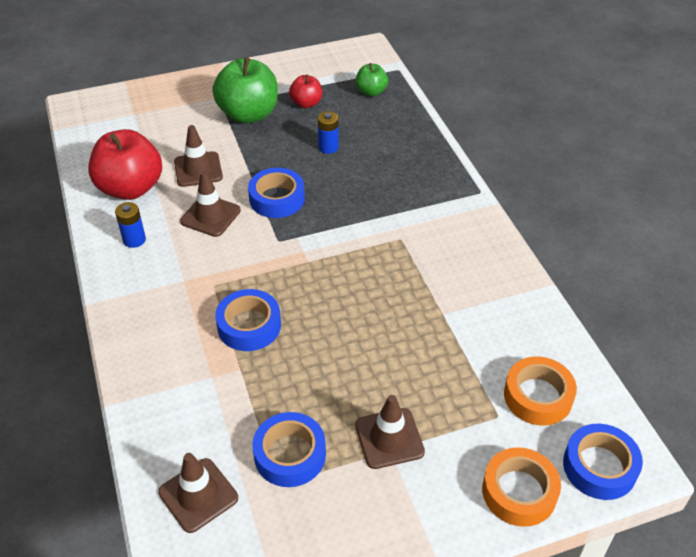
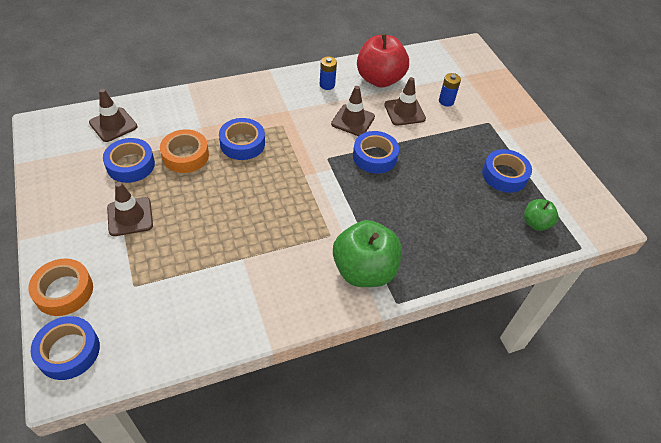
camera: 85 degrees right, 5 degrees up
(248, 114) = (479, 138): green apple -> green apple (364, 270)
(306, 103) = (504, 175): red apple -> blue tape
(328, 147) = (444, 189): blue battery -> blue battery (446, 101)
(538, 396) = (146, 316): orange tape -> orange tape (185, 156)

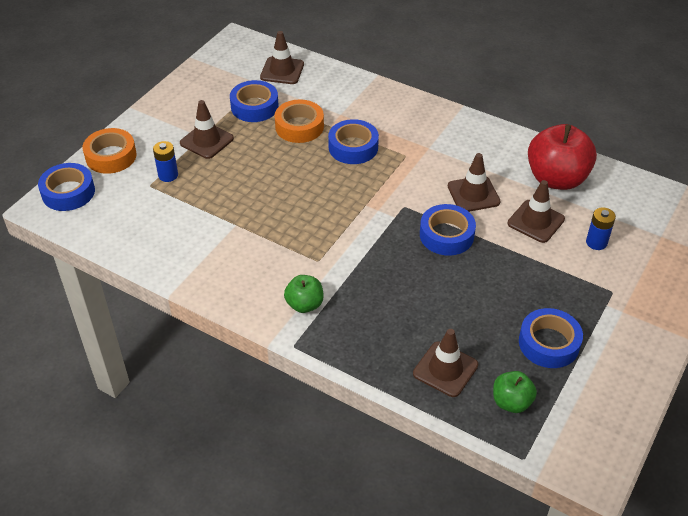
camera: 55 degrees right, 5 degrees down
(327, 85) = (496, 150): blue battery -> blue battery (168, 175)
(364, 270) = (304, 304): green apple -> green apple, size x0.52
(486, 236) = (445, 369): none -> brown traffic cone

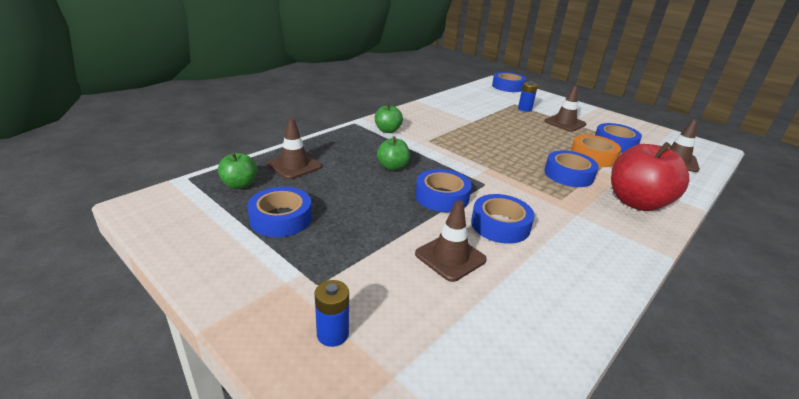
camera: 100 degrees right, 15 degrees down
(111, 156) = (542, 97): orange tape -> none
(404, 281) = (393, 167): none -> green apple
(473, 194) = (500, 225): brown traffic cone -> blue tape
(556, 179) = (528, 298): red apple -> red apple (636, 202)
(596, 242) = (402, 297): blue battery -> blue battery (332, 334)

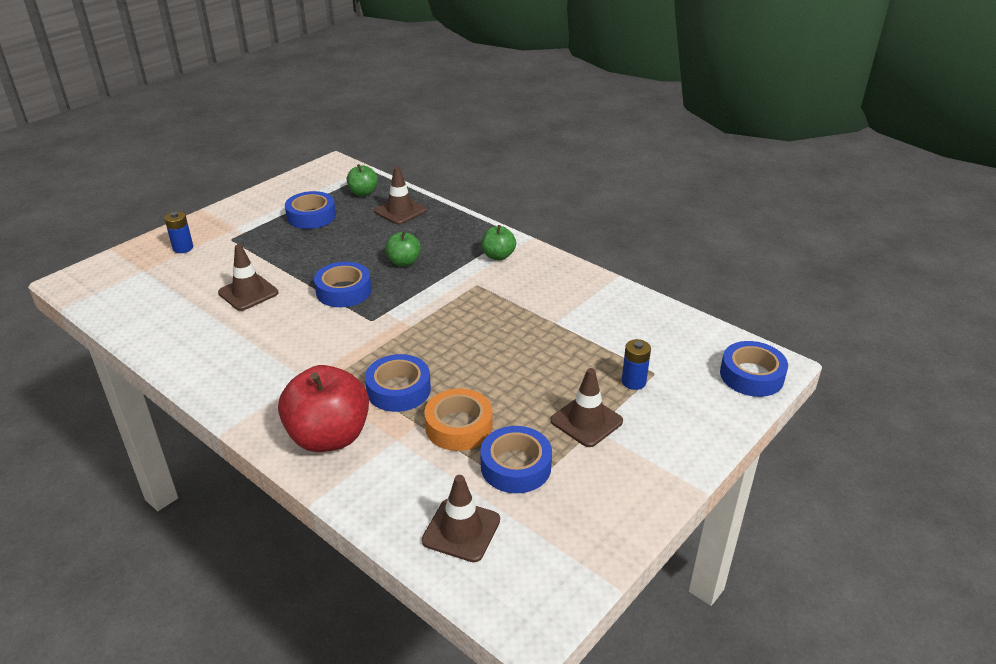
camera: 90 degrees right, 5 degrees up
(500, 225) = (291, 323): blue tape -> none

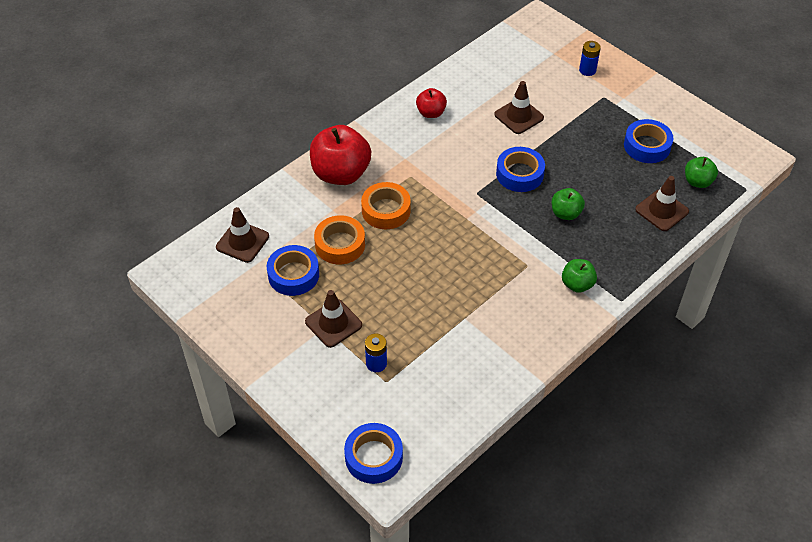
camera: 95 degrees right, 15 degrees up
(225, 361) = (431, 113): none -> red apple
(398, 390) = (386, 210): blue tape -> orange tape

